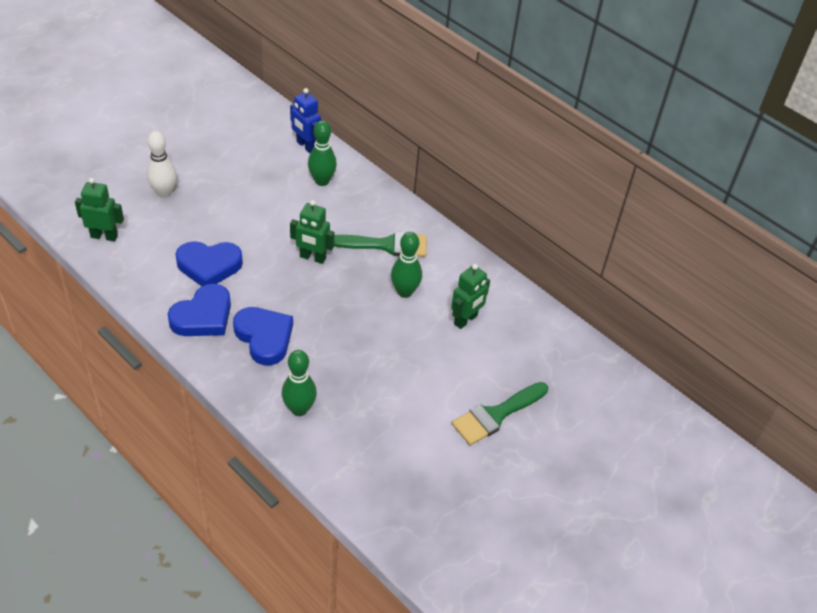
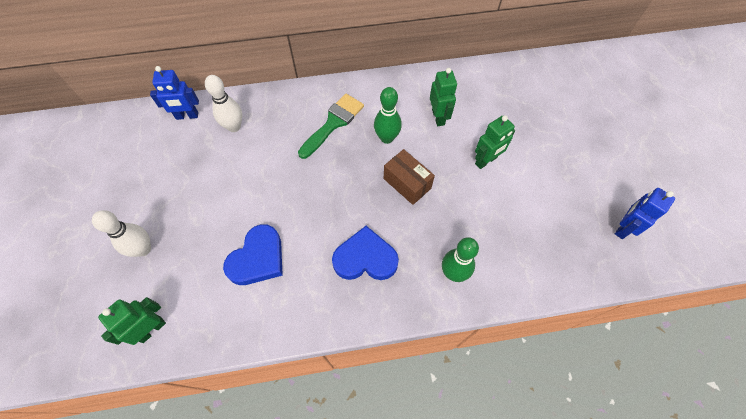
camera: 50 degrees left, 15 degrees up
(203, 316) = (310, 294): blue heart -> none
(312, 258) = (308, 178): green robot -> green robot (486, 161)
(322, 181) = (234, 127): green bowling pin -> white bowling pin
(367, 331) = (407, 183): none -> brown box
(464, 534) = (623, 228): none -> blue robot
(496, 415) = (532, 149): green brush -> none

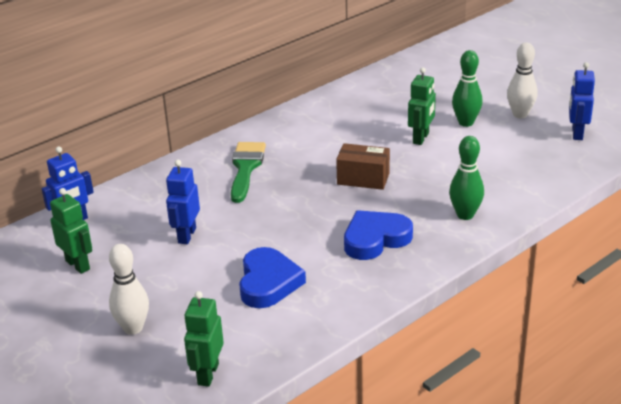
camera: 30 degrees left, 30 degrees down
(234, 127) = (138, 209): white bowling pin -> white bowling pin (520, 114)
(243, 173) = (186, 235): none -> blue robot
(387, 138) = (311, 158): green bowling pin -> green bowling pin (466, 123)
(438, 117) = (347, 127): green robot -> green robot (78, 265)

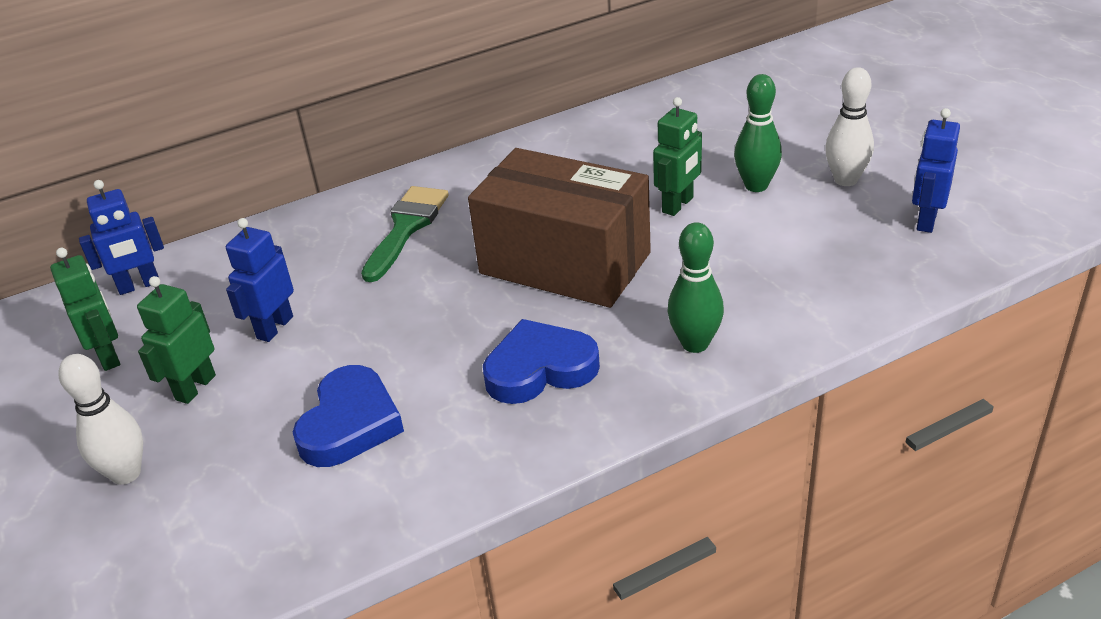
camera: 15 degrees right, 5 degrees up
(207, 374) = (187, 574): green robot -> green robot (195, 387)
(363, 178) = (565, 263): brown box -> brown box, size x2.02

